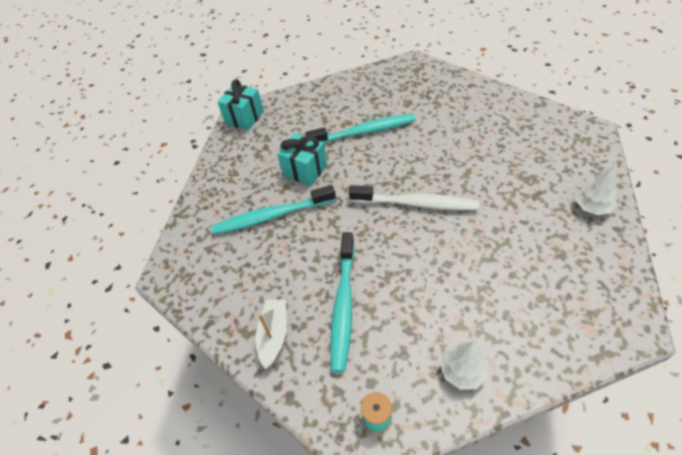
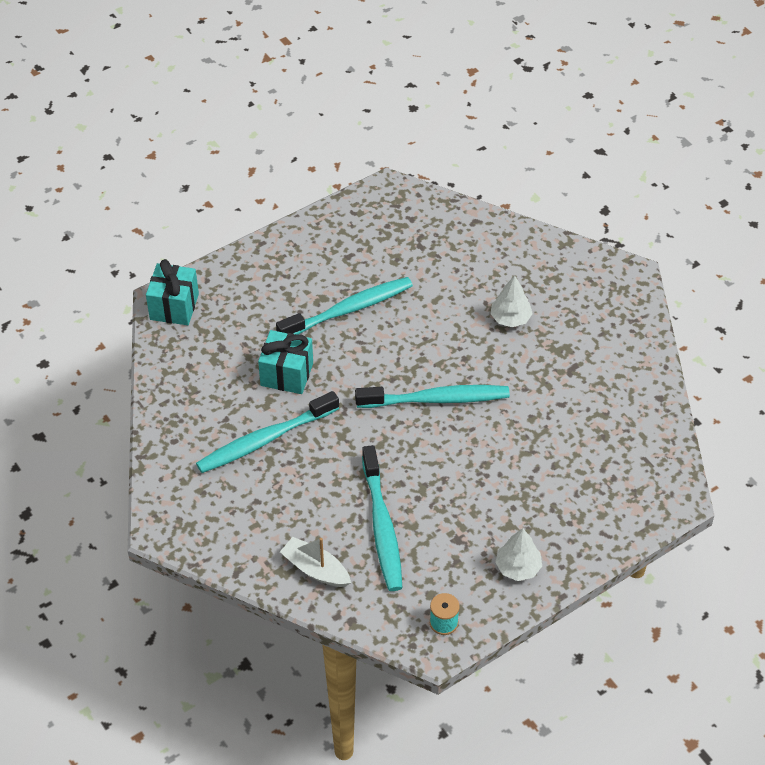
camera: 20 degrees left, 0 degrees up
(274, 335) = (315, 569): white boat -> white boat turned 45 degrees counterclockwise
(416, 203) = (436, 399): white toothbrush -> turquoise toothbrush
(591, 207) = (632, 375): white tree -> white tree (510, 318)

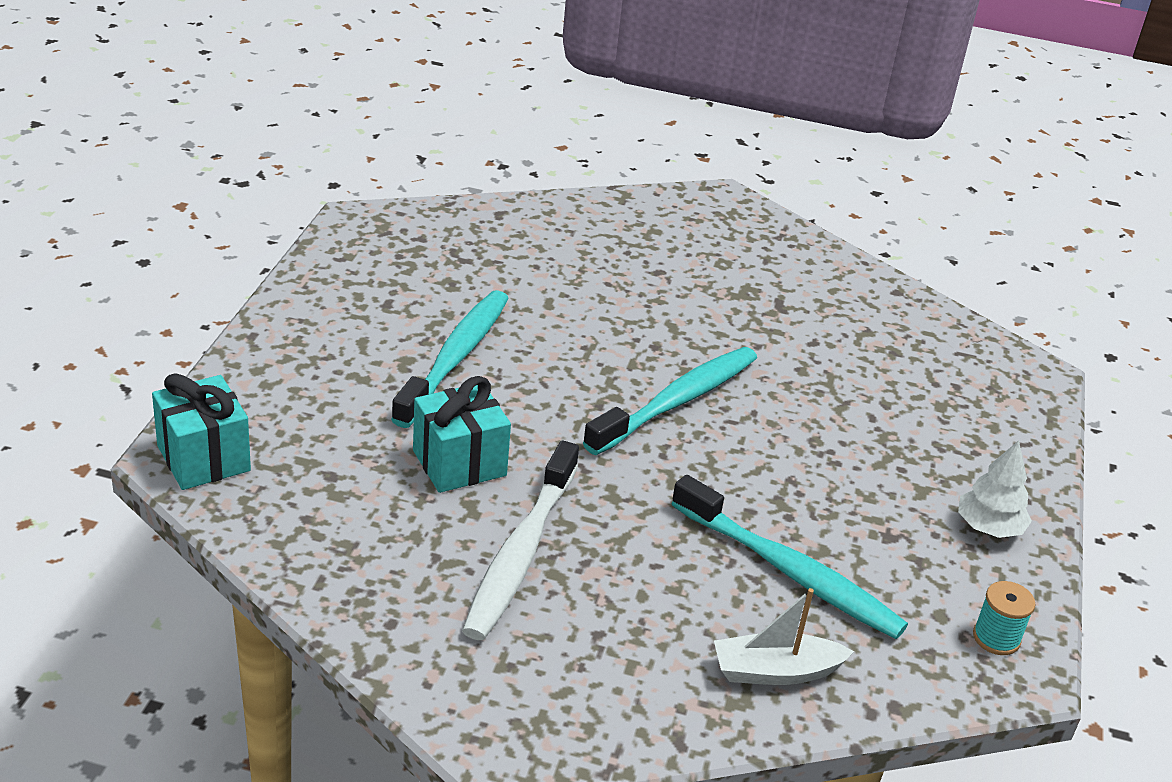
camera: 45 degrees left, 15 degrees down
(265, 440) = (520, 553): turquoise toothbrush -> white toothbrush
(510, 318) = (655, 286): white tree -> none

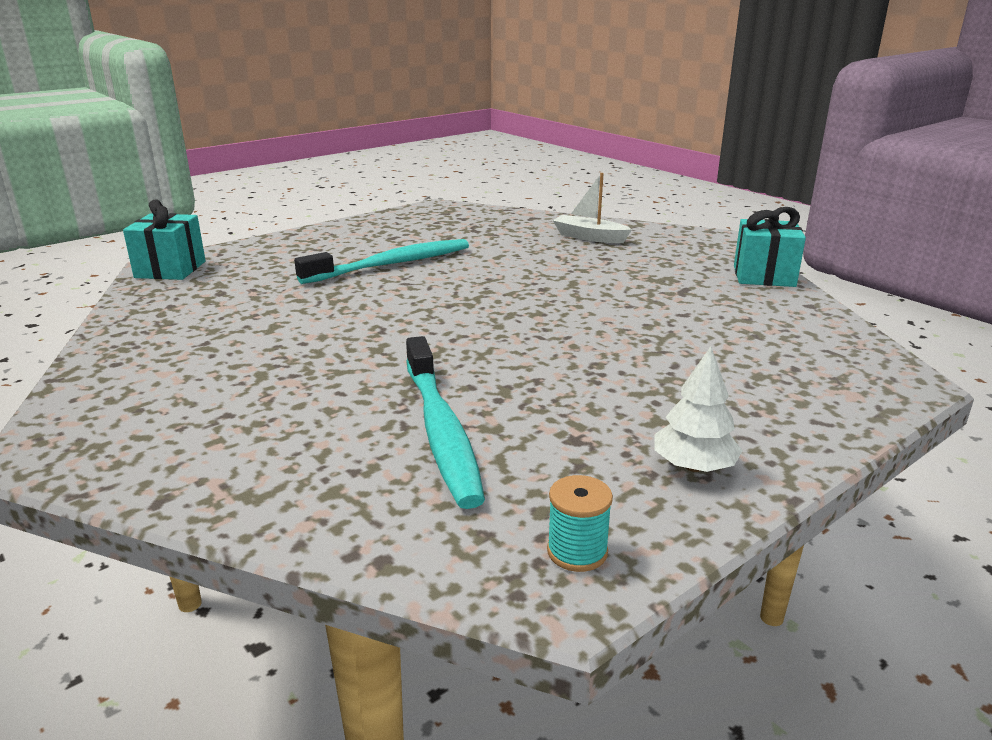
camera: 40 degrees right, 10 degrees down
(459, 463) = (304, 306): turquoise gift -> turquoise gift (764, 276)
(520, 553) = (259, 356): white toothbrush -> none
(676, 402) = (511, 316): turquoise toothbrush -> none
(775, 671) = (316, 488): white boat -> white boat (589, 237)

